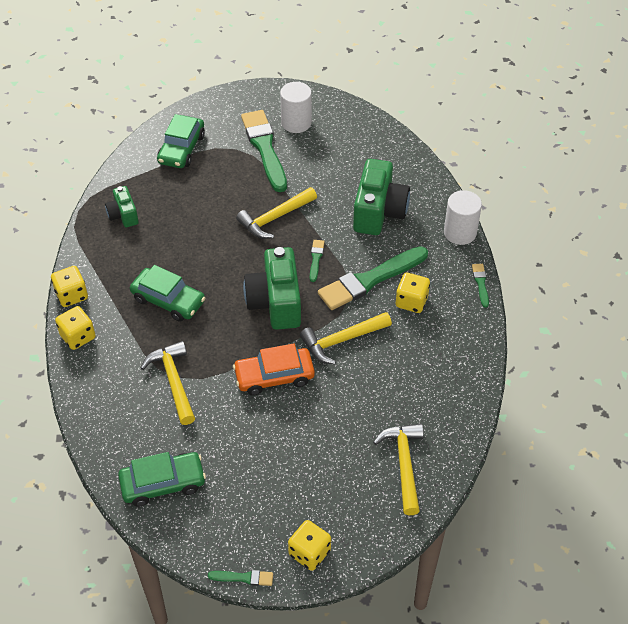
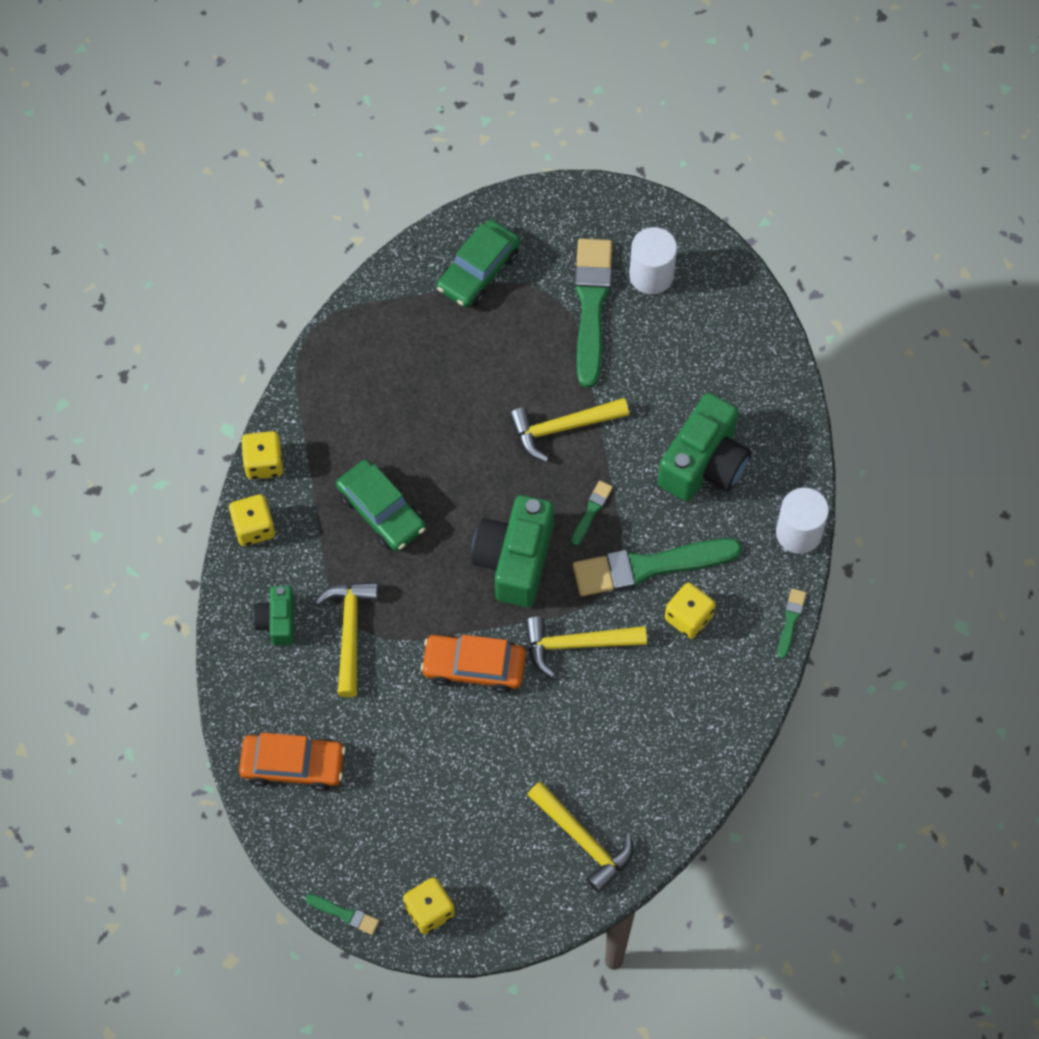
camera: 20 degrees right, 15 degrees up
(123, 215) = (366, 357): green camera -> green camera (277, 621)
(163, 483) = (293, 765): green car -> orange car
(404, 464) = (583, 840): yellow hammer -> yellow hammer turned 120 degrees clockwise

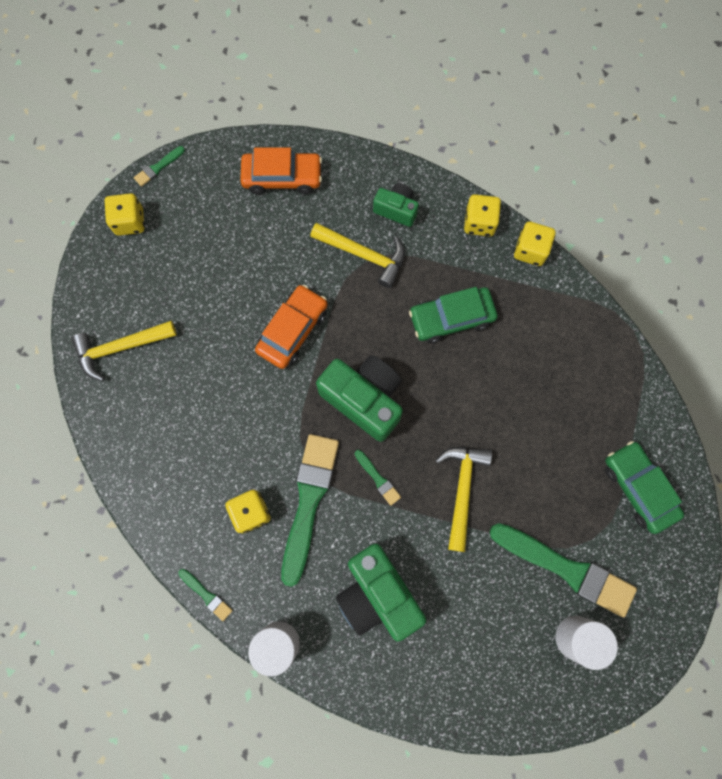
camera: 115 degrees right, 10 degrees up
(293, 765) = (282, 177): orange car -> orange car turned 120 degrees counterclockwise
(577, 644) = (272, 414): yellow hammer -> none

